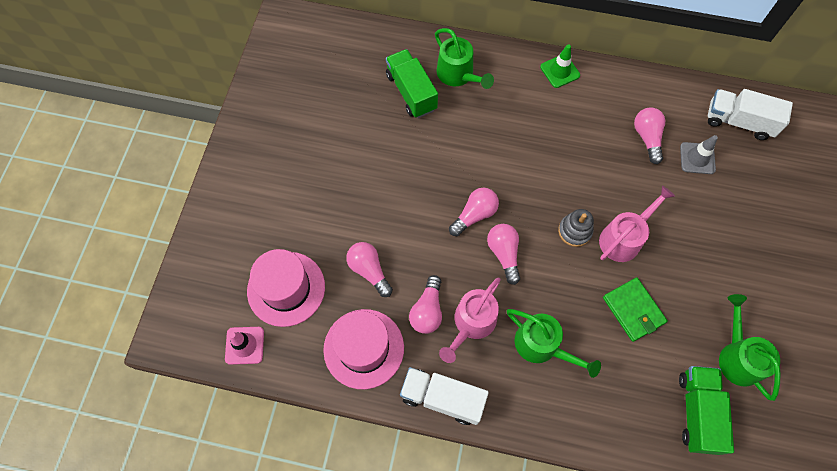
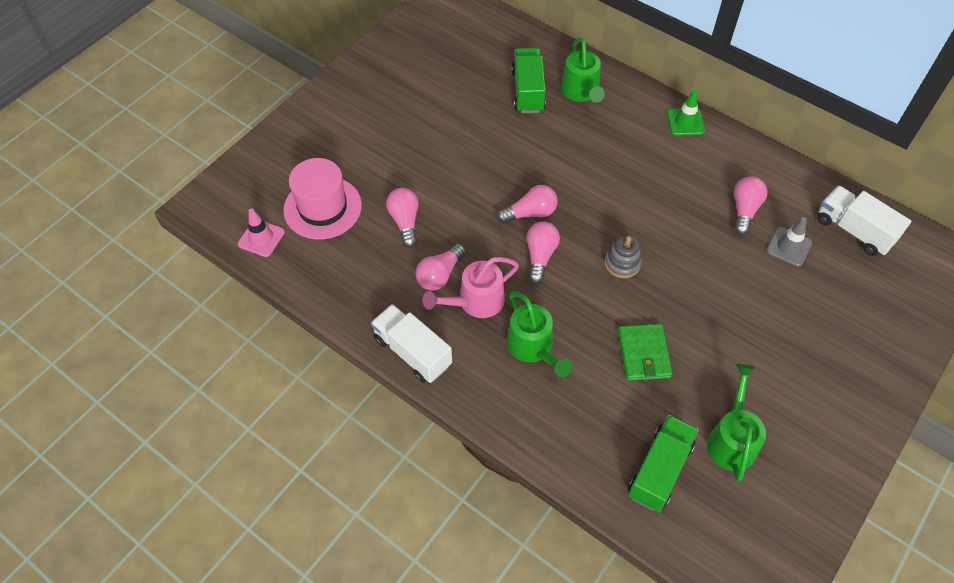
camera: 25 degrees right, 10 degrees down
(363, 348) = (364, 282): pink hat -> none
(624, 238) = (670, 288): pink watering can -> none

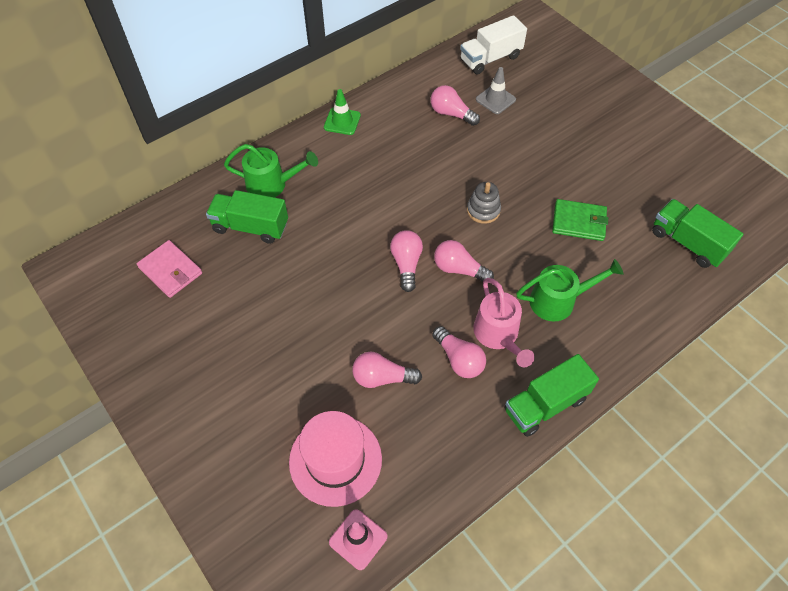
camera: 75 degrees left, 0 degrees up
(412, 352) = (545, 404): white truck -> green truck
(463, 55) = (170, 270): none -> pink wallet
(732, 439) = (664, 189): green watering can -> none

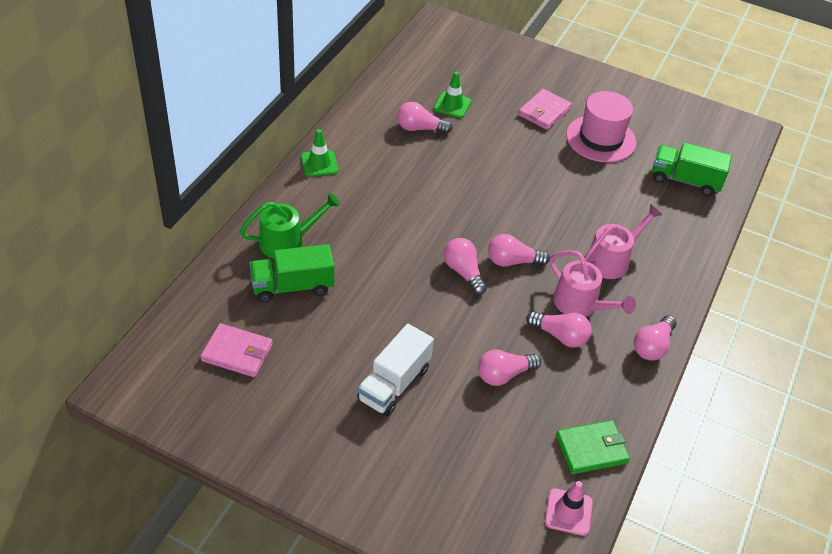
camera: 30 degrees left, 10 degrees down
(335, 460) = (507, 457): pink hat -> pink hat (601, 139)
(483, 210) = (502, 205): grey stacking toy -> none
(490, 58) = (424, 69): white truck -> white truck (394, 384)
(495, 99) = (452, 105): grey traffic cone -> green traffic cone
(545, 404) = (652, 346): green truck -> pink light bulb
(559, 300) = (612, 260): green watering can -> pink watering can
(579, 222) = (589, 190): green wallet -> green wallet (591, 449)
(581, 130) = (544, 112): none -> pink wallet

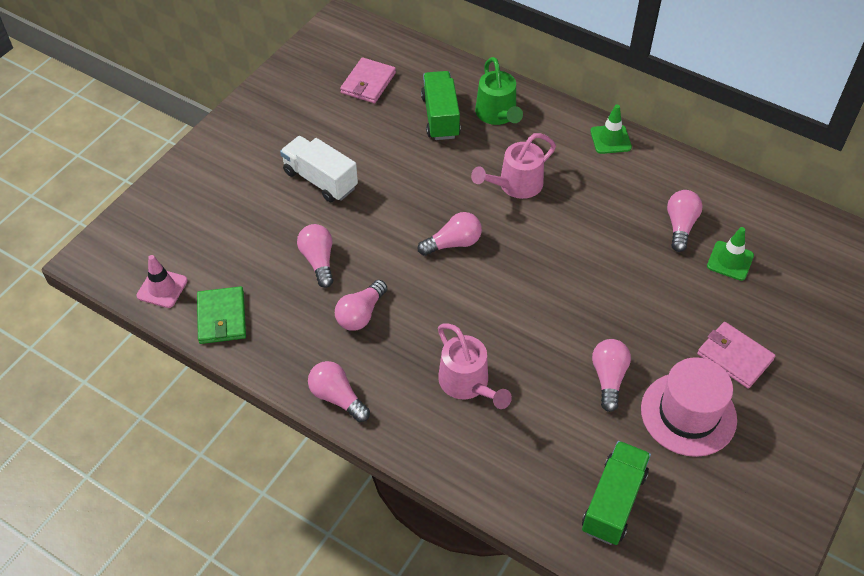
camera: 100 degrees right, 5 degrees up
(512, 261) = (467, 287): pink light bulb -> pink light bulb (608, 378)
(581, 305) = (401, 340): pink watering can -> pink watering can (515, 185)

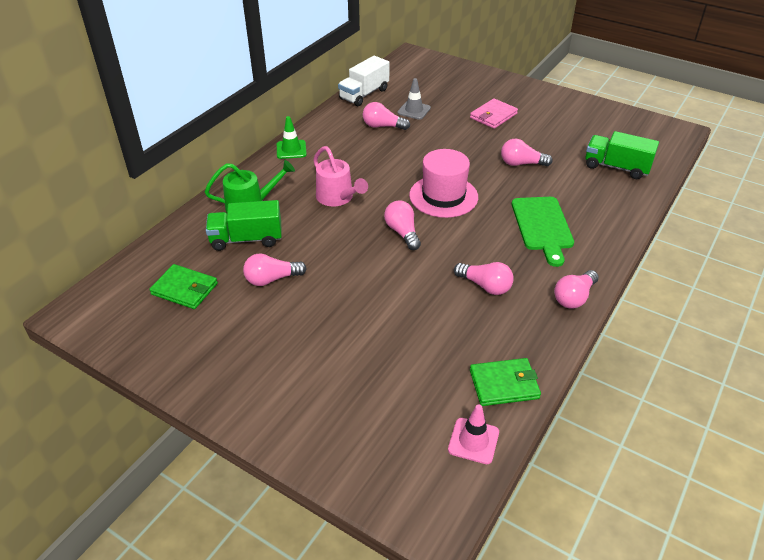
camera: 90 degrees left, 10 degrees down
(318, 261) = (427, 316): pink light bulb -> pink light bulb (272, 279)
(320, 180) = (321, 320): white truck -> white truck (364, 94)
(368, 83) = (185, 289): pink wallet -> green wallet
(468, 384) = (542, 226): pink watering can -> green cutting board
(688, 414) = (541, 135): pink hat -> pink hat (443, 196)
(730, 261) = (414, 110): green traffic cone -> grey traffic cone

